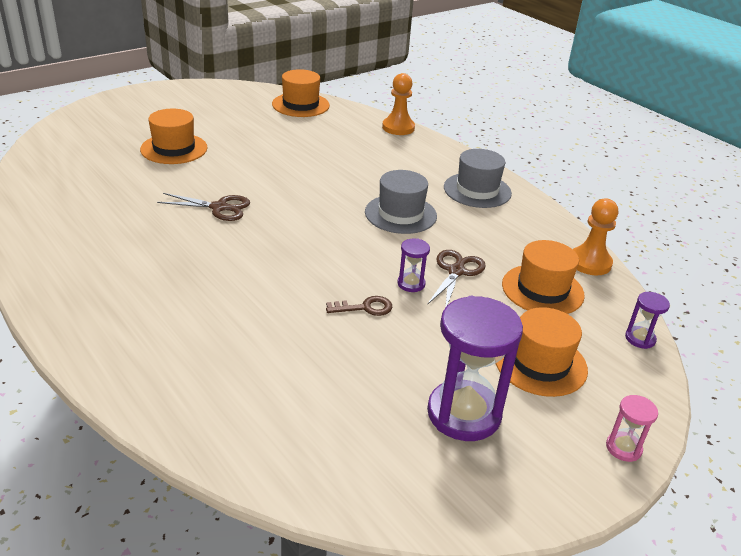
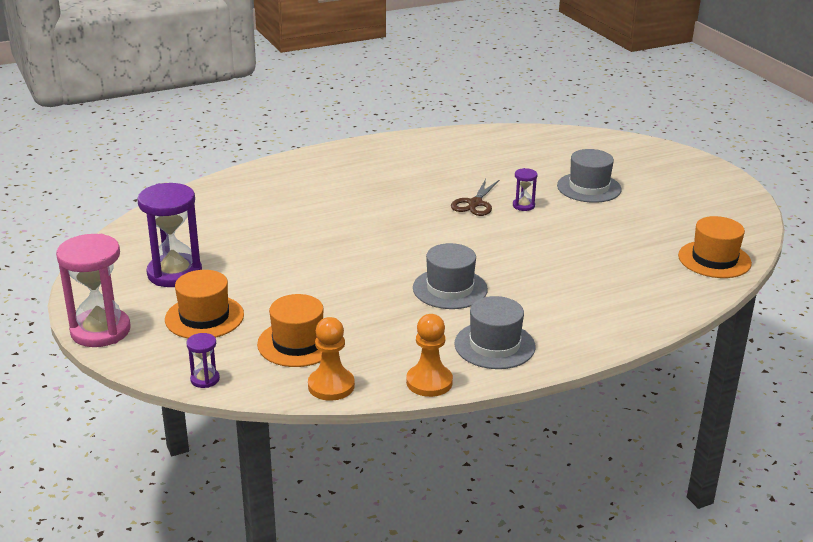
camera: 105 degrees right, 5 degrees down
(174, 149) = (589, 187): orange hat -> grey hat
(365, 308) = (309, 252): brown key -> none
(398, 127) = (660, 318): orange pawn -> orange pawn (429, 382)
(411, 284) = (333, 276): purple hourglass -> purple hourglass (523, 206)
(456, 271) = (343, 302): brown scissors -> none
(623, 448) = (100, 331): pink hourglass -> pink hourglass, size x2.16

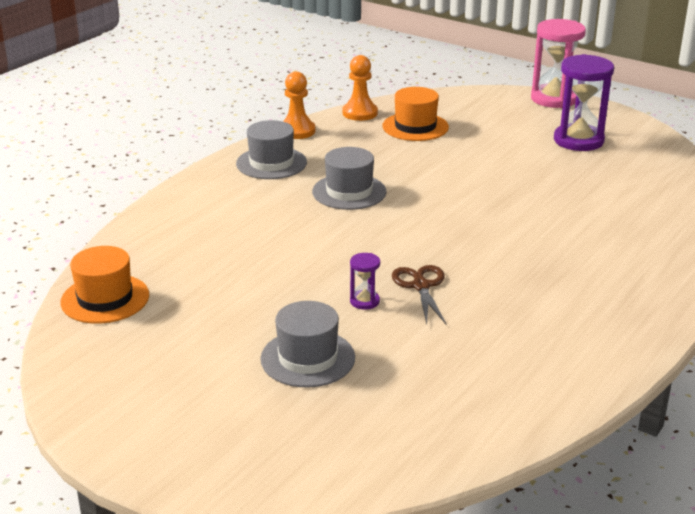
camera: 150 degrees right, 0 degrees up
(204, 317) = (503, 123): orange hat -> none
(205, 379) = (443, 96): purple hourglass -> none

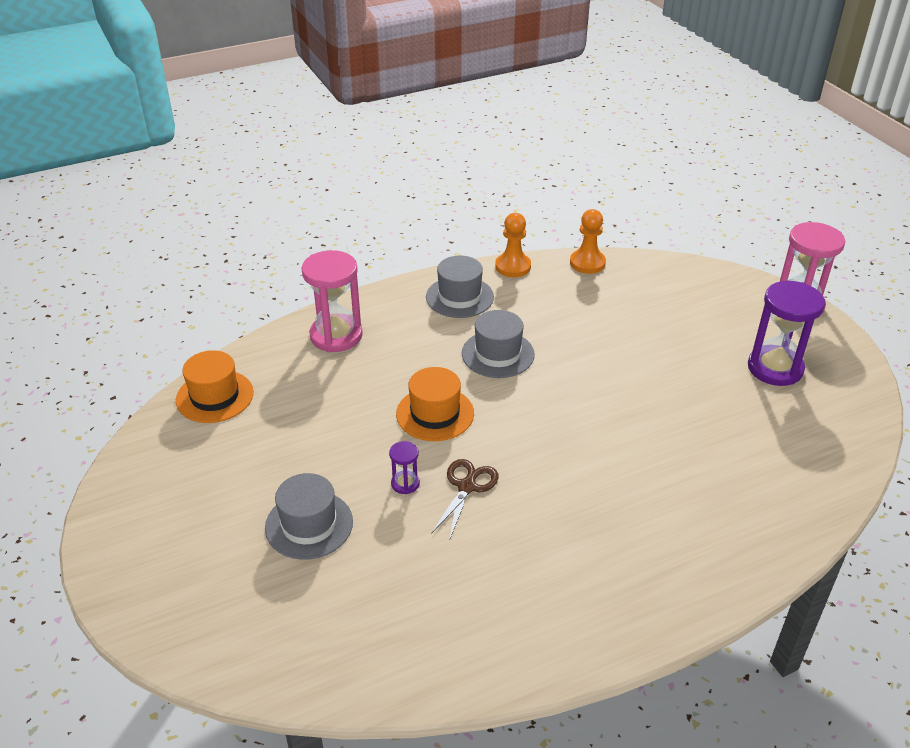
camera: 30 degrees right, 10 degrees up
(182, 220) = (336, 336): none -> pink hourglass
(415, 127) = (625, 296): orange hat -> orange hat (435, 414)

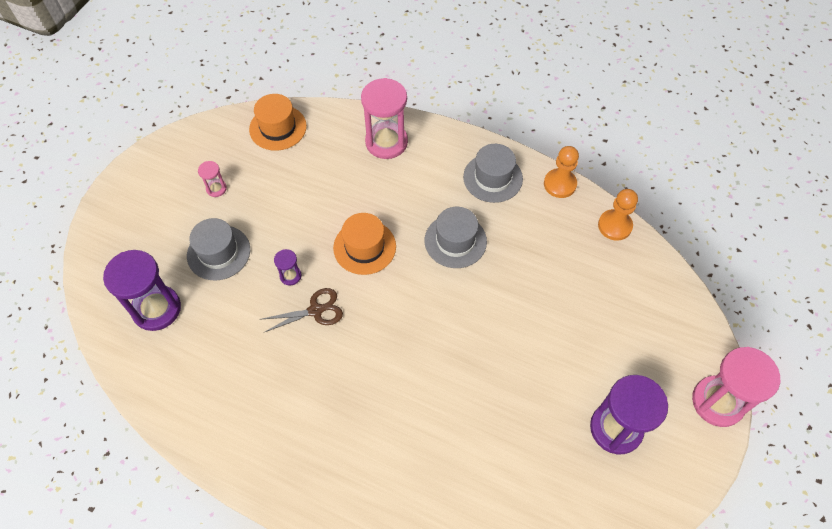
camera: 50 degrees right, 20 degrees up
(225, 483) = (216, 189): none -> pink hourglass
(318, 618) = (156, 309): none -> purple hourglass

